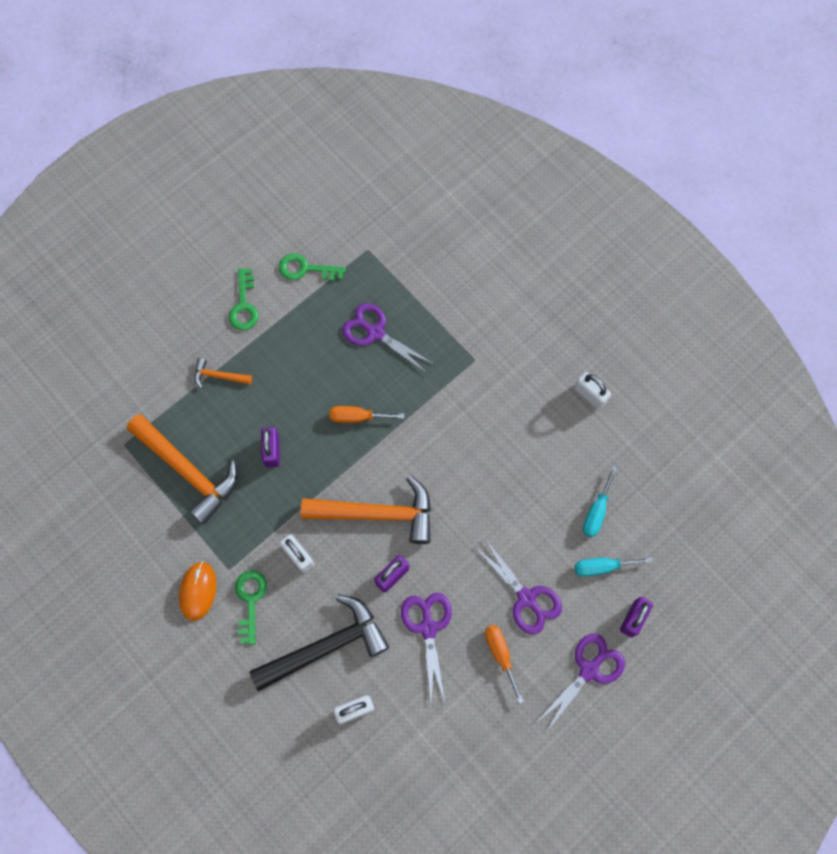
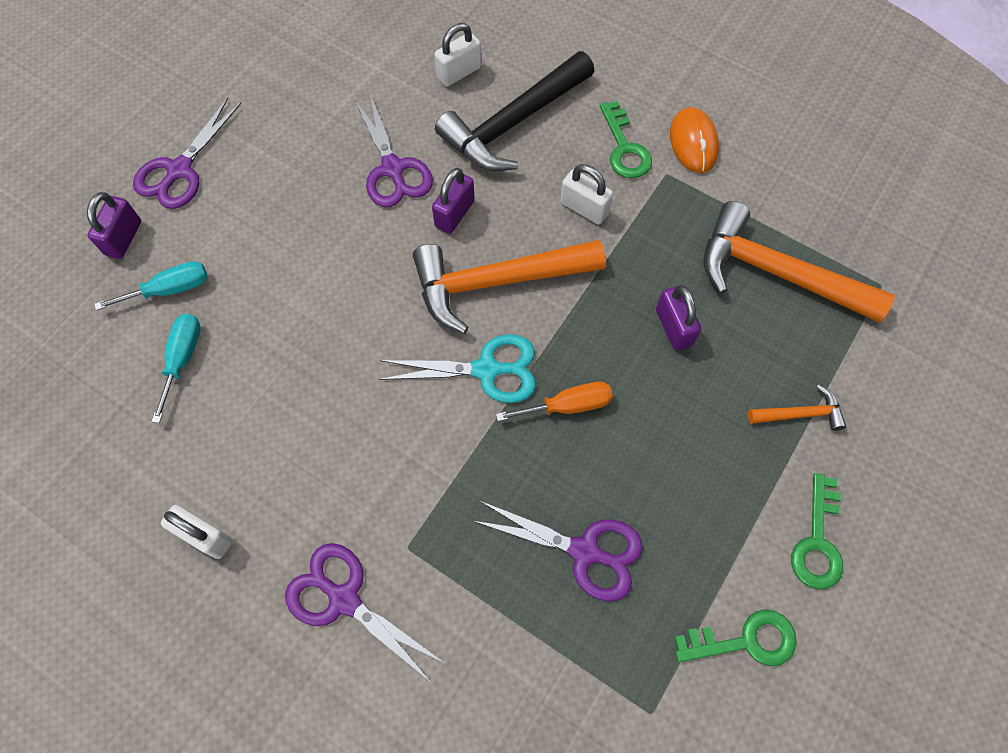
camera: 165 degrees right, 5 degrees down
(244, 305) = (817, 541): green key -> green key turned 150 degrees counterclockwise
(401, 453) = (486, 370): none -> turquoise scissors
(500, 654) = (295, 162): orange screwdriver -> none
(526, 598) = (270, 229): purple scissors -> purple scissors (344, 599)

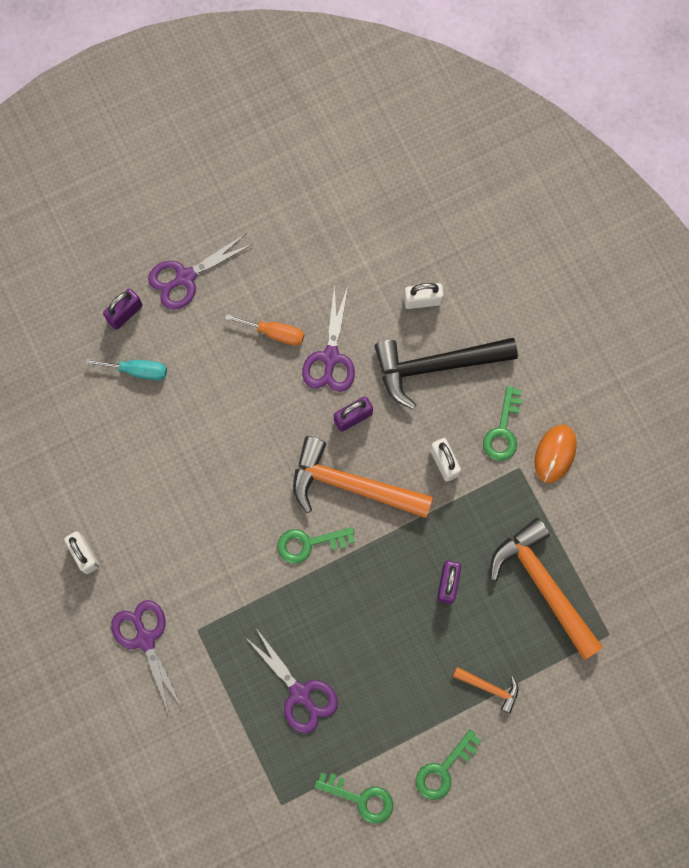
camera: 30 degrees right, 10 degrees up
(182, 359) = (123, 427): turquoise screwdriver -> none
(486, 370) = (309, 544): turquoise scissors -> green key
(568, 405) = (346, 597): orange screwdriver -> orange screwdriver (274, 333)

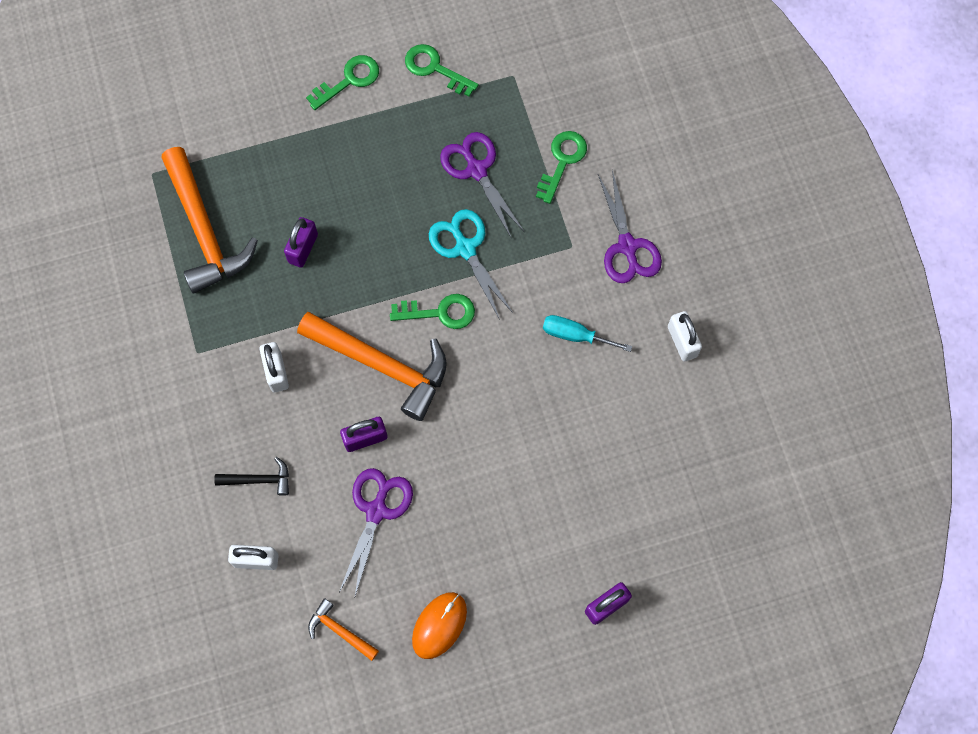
camera: 170 degrees left, 5 degrees down
(137, 370) = (600, 534): turquoise screwdriver -> turquoise screwdriver (575, 335)
(185, 277) = (529, 638): purple scissors -> none
(274, 333) = (435, 551): orange screwdriver -> none
(296, 610) = (465, 248): none -> turquoise scissors
(436, 366) = (259, 479): black hammer -> black hammer, size x0.47
(489, 687) = (285, 144): orange hammer -> orange hammer (340, 631)
(503, 430) = (203, 395): green key -> green key (562, 161)
(555, 454) = (154, 361): orange mouse -> orange mouse (439, 625)

